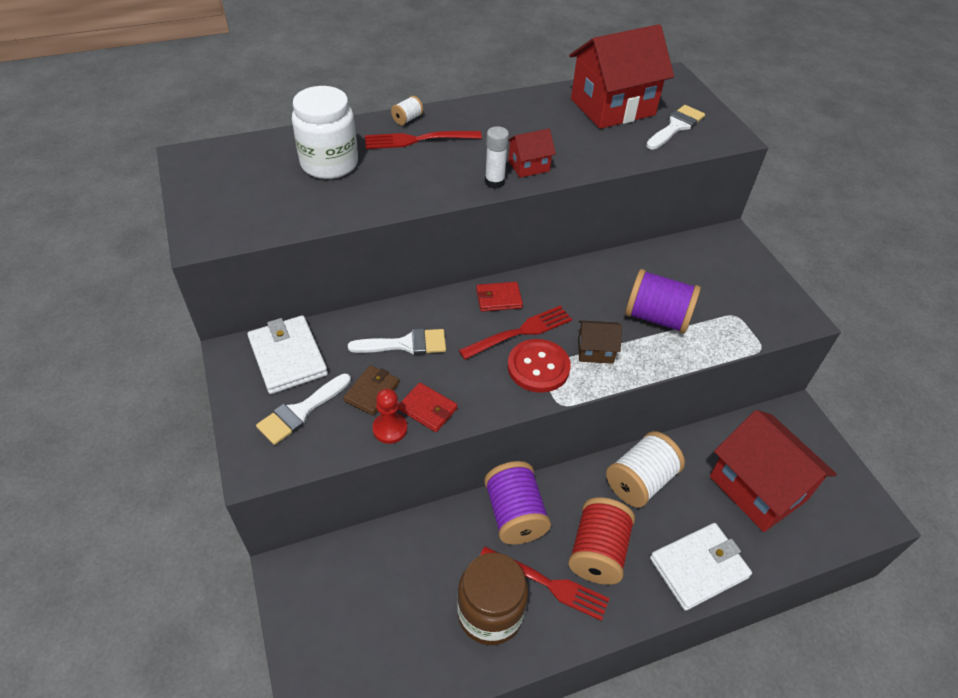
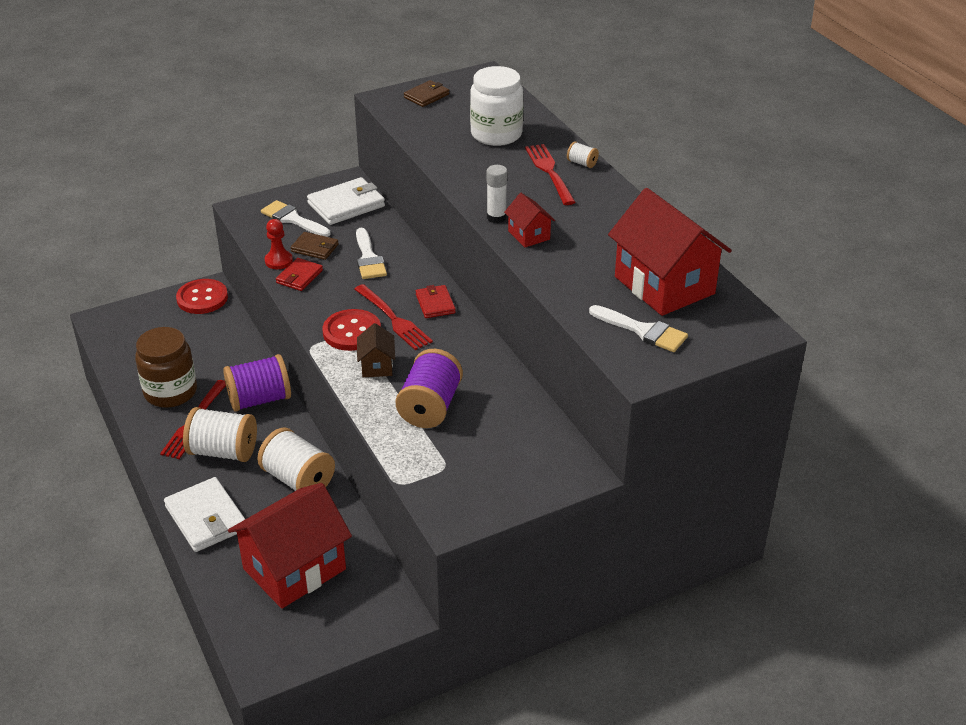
camera: 85 degrees right, 10 degrees down
(215, 205) = (426, 96): none -> brown wallet
(305, 580) = (202, 298): none -> red button
(597, 552) = (223, 451): red spool -> white spool

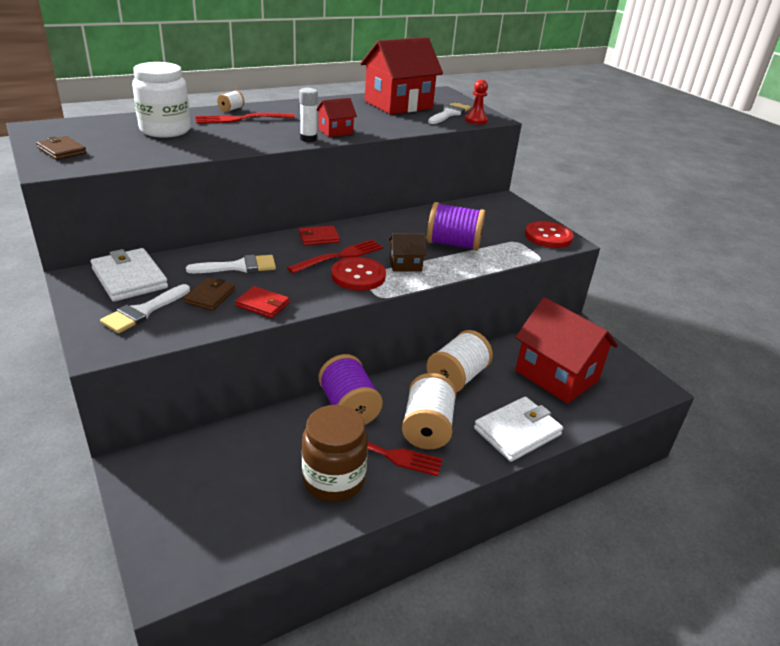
camera: 95 degrees left, 5 degrees down
(202, 298) = (149, 470): red button -> red button (548, 236)
(278, 261) = (229, 318): red pawn -> red pawn (476, 120)

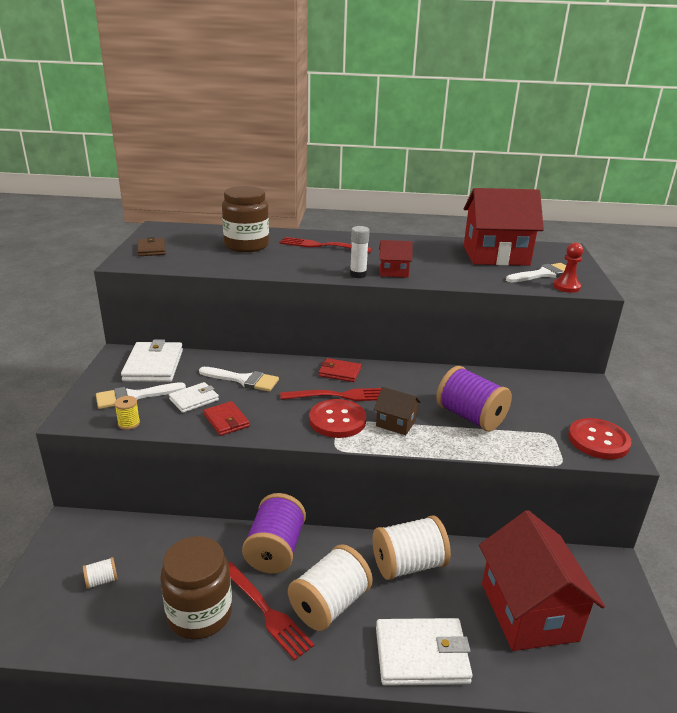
camera: 35 degrees right, 5 degrees down
(165, 130) = (246, 245): white jar -> brown jar
(168, 336) = (129, 423): none -> yellow spool
(210, 296) = (194, 399): brown wallet -> white wallet
(231, 109) = (324, 235): white spool -> white spool (102, 581)

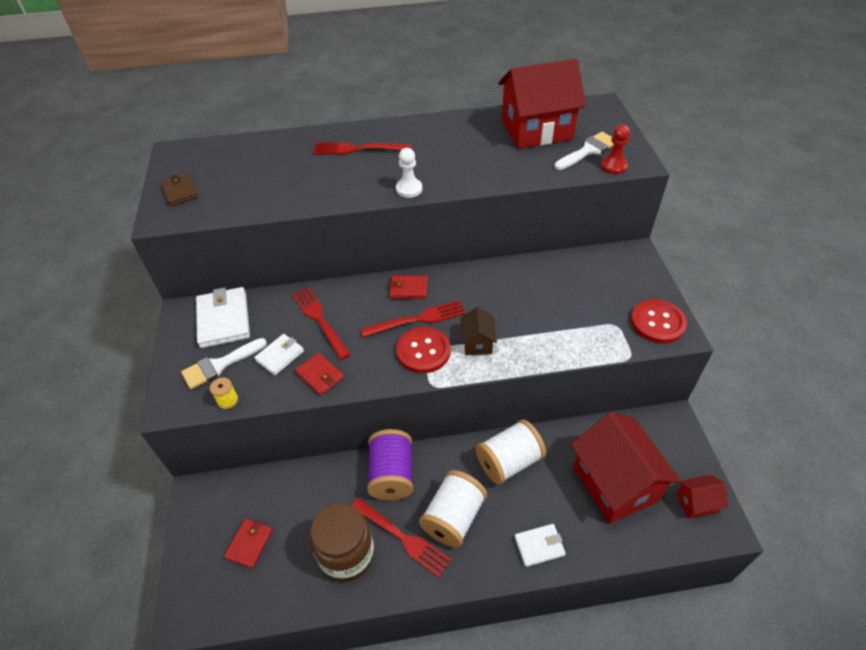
camera: 10 degrees left, 20 degrees up
(102, 581) = (249, 544): white spool -> red wallet
(243, 380) = (319, 319): white brush -> red fork
(246, 245) = (280, 164): brown jar -> none
(358, 275) = (409, 189): white glue stick -> white pawn
(394, 272) = (443, 177): red house -> red house (696, 503)
(396, 423) = (477, 342): brown house -> brown house turned 75 degrees clockwise
(421, 655) = (539, 546): white wallet -> white wallet, size x0.59
(470, 417) = (542, 319): purple spool -> none

